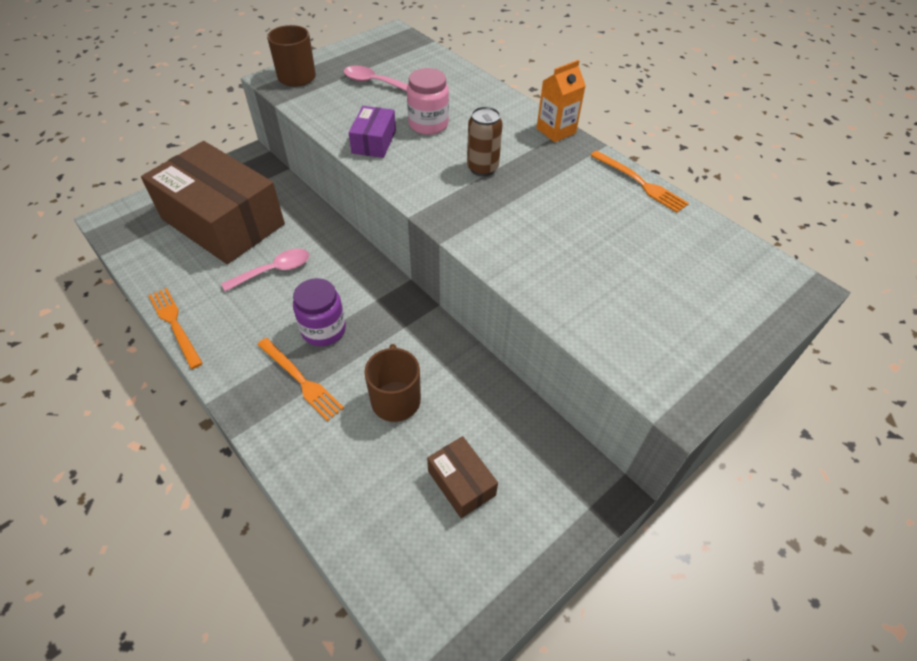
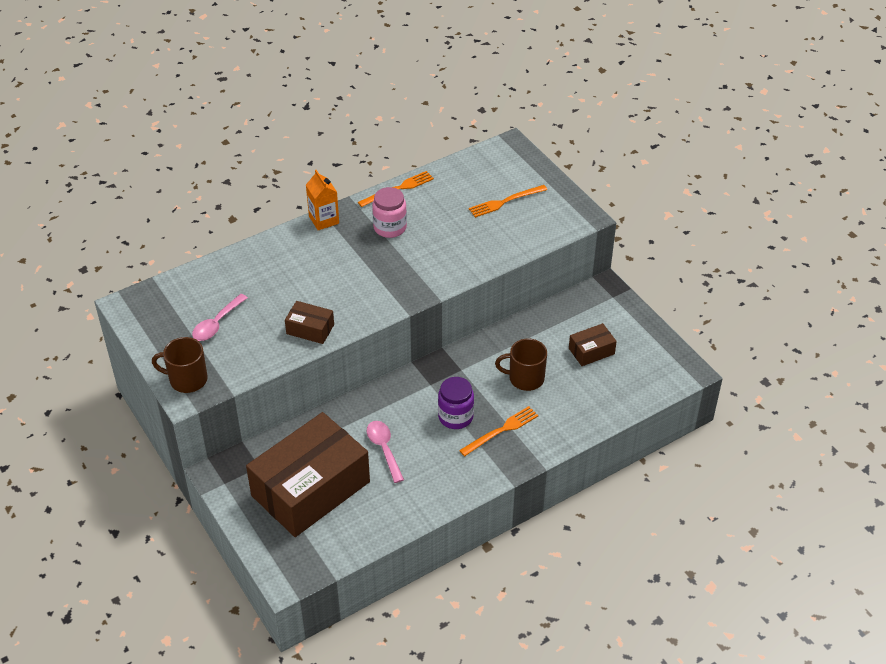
camera: 80 degrees left, 5 degrees down
(175, 325) = (434, 512): orange fork -> orange fork (506, 201)
(374, 142) = (310, 329): purple box -> brown box
(428, 124) = (294, 293): pink jar -> pink jar (390, 227)
(482, 168) = (361, 268): brown can -> none

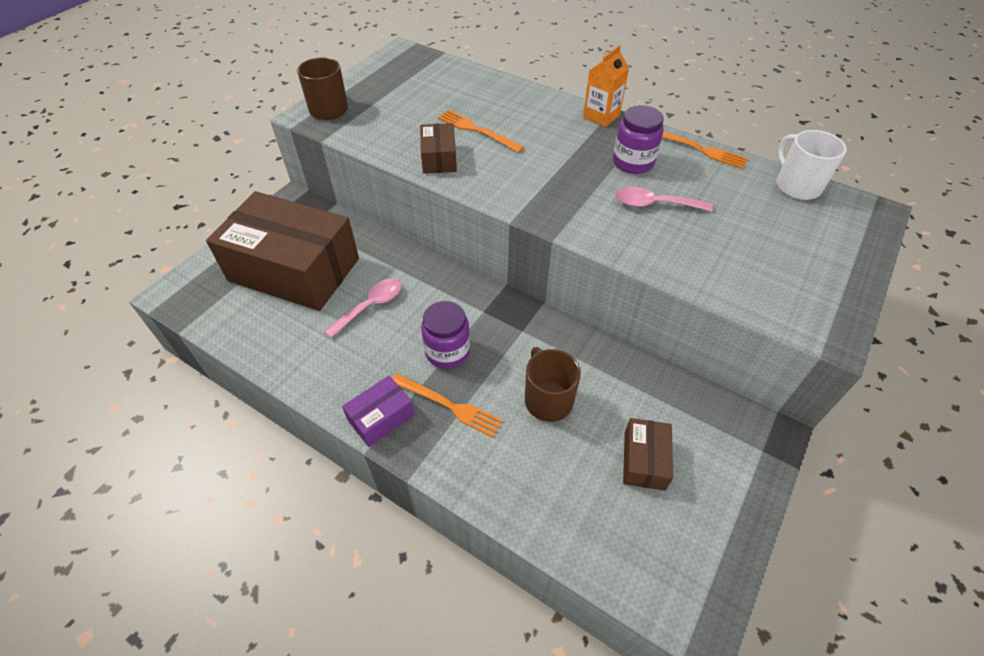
camera: 65 degrees right, 5 degrees up
(217, 324) = (409, 102): pink spoon -> pink spoon (654, 204)
(390, 227) = (633, 162): pink jar -> purple jar
(466, 164) = (797, 186): none -> white mug
(491, 469) = (381, 417): none -> purple box
(506, 201) = (772, 241): orange fork -> orange fork (477, 131)
(591, 351) = (644, 460): brown box -> brown box turned 60 degrees clockwise

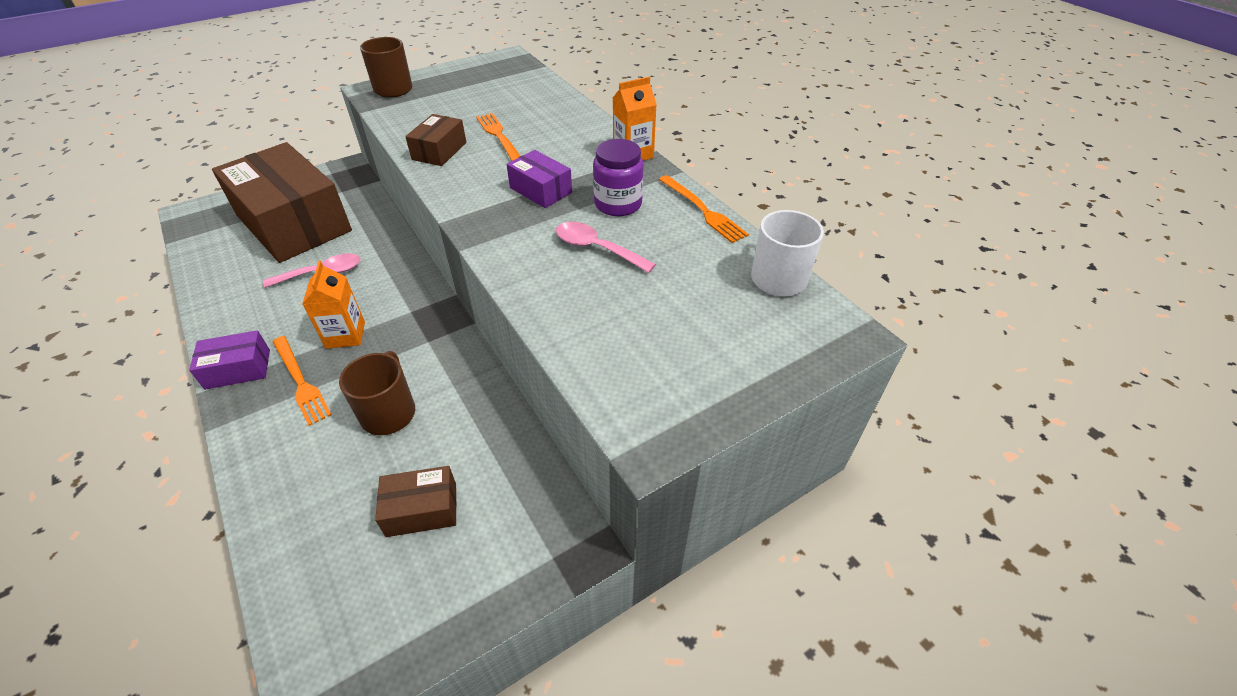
camera: 25 degrees right, 5 degrees down
(447, 351) = (345, 335): purple jar -> orange carton
(562, 168) = (540, 190): none -> purple box
(644, 460) = (422, 509): brown box -> brown box turned 45 degrees clockwise

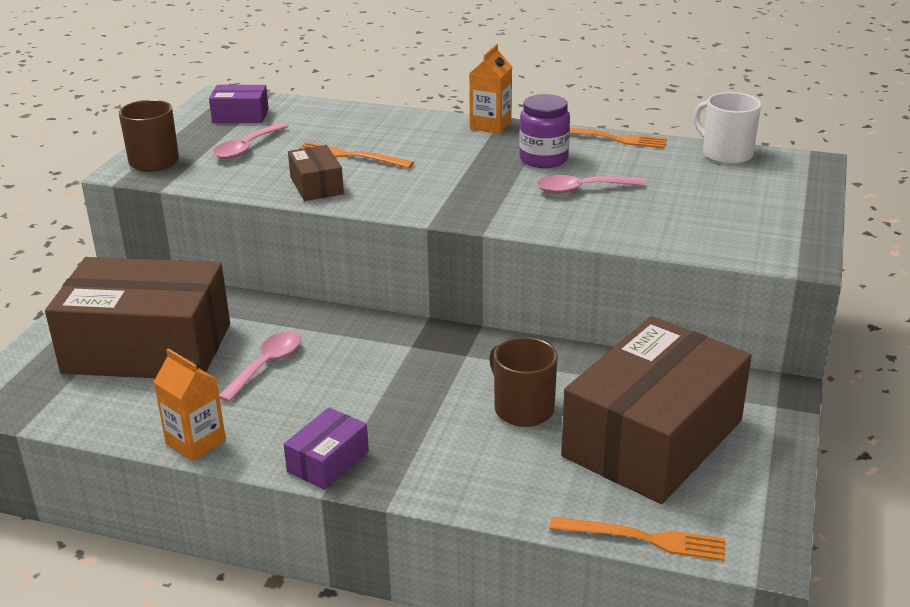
camera: 40 degrees left, 15 degrees down
(300, 381) = (405, 435): orange fork -> orange fork (642, 539)
(345, 335) = (383, 389): orange carton -> orange carton (196, 442)
(422, 509) = (653, 438): brown box -> brown box, size x2.35
(455, 102) = (247, 148): none -> pink spoon
(540, 190) = (466, 175): purple box -> purple box (240, 116)

